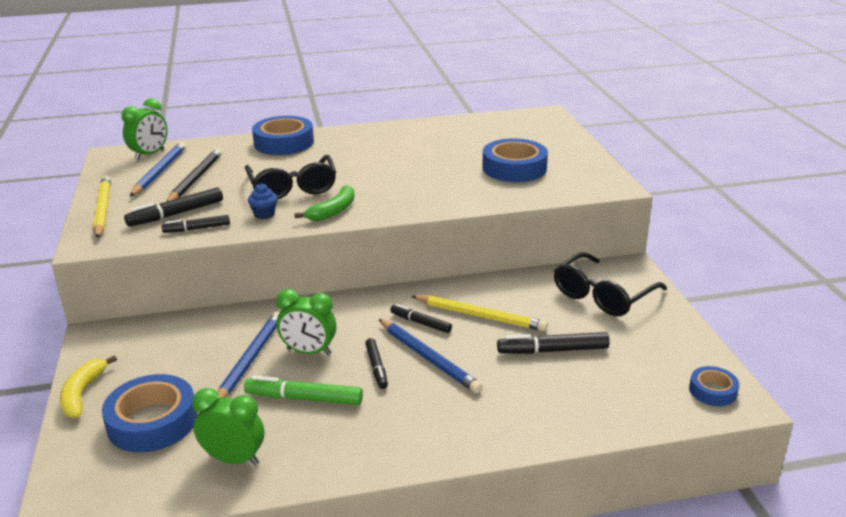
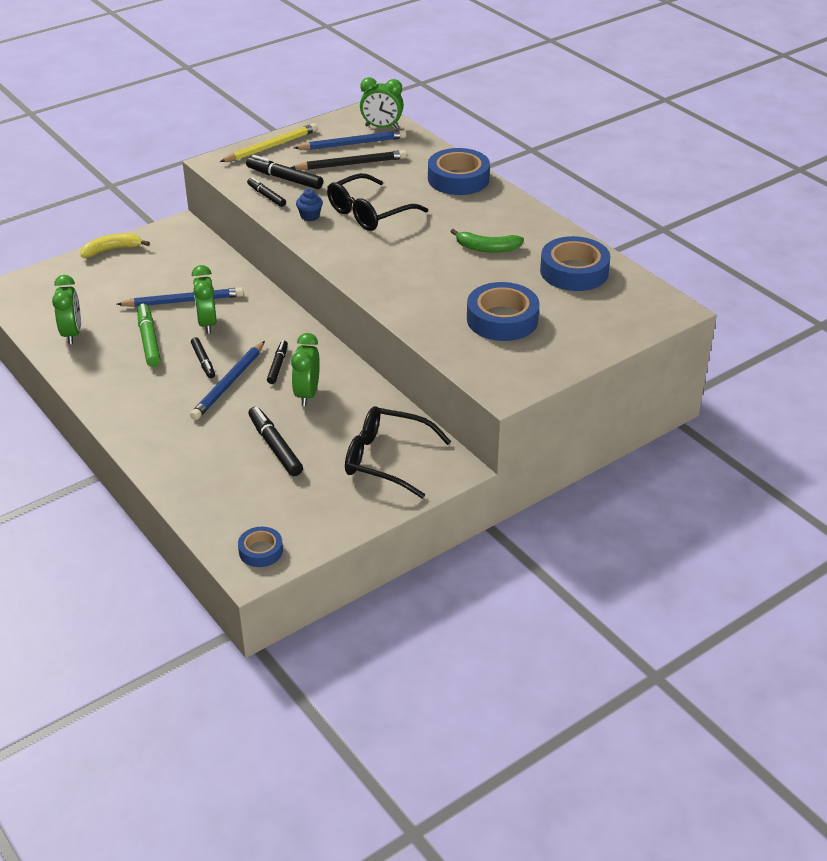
camera: 65 degrees right, 10 degrees up
(152, 421) = (96, 288): blue tape -> blue tape (574, 271)
(333, 211) = (337, 246): green banana -> green banana (487, 248)
(376, 367) = (203, 361): black marker -> black marker turned 75 degrees counterclockwise
(480, 316) = (307, 394): yellow pencil -> green clock

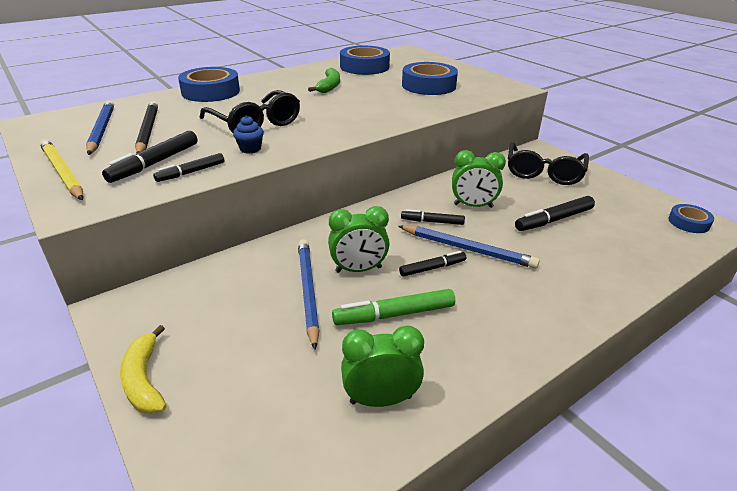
camera: 90 degrees left, 5 degrees down
(382, 127) = (76, 117): green clock -> none

